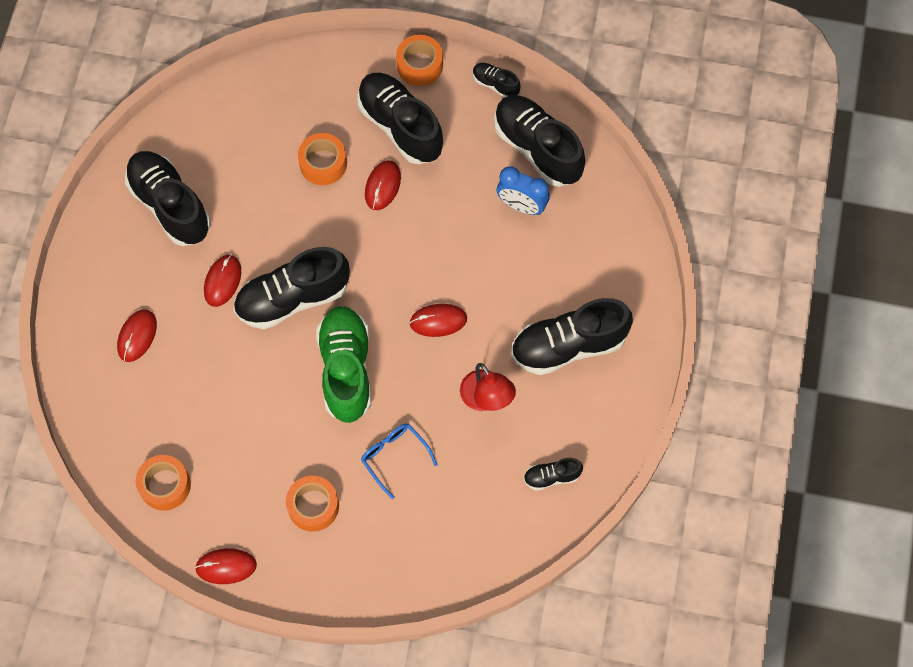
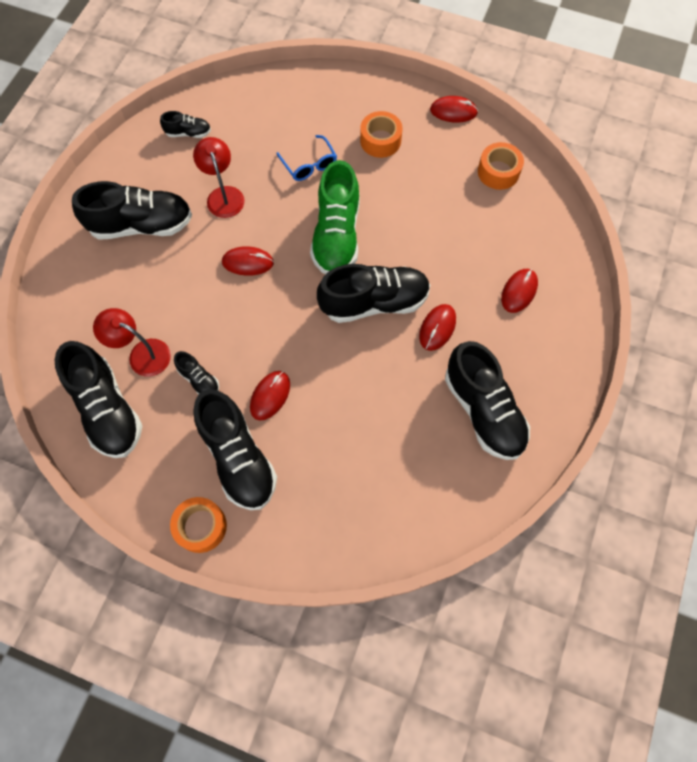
camera: 170 degrees left, 0 degrees up
(323, 164) = (325, 429): orange tape -> none
(495, 84) = (127, 489): black shoe -> black shoe (199, 380)
(521, 206) = (142, 354): blue clock -> red lamp

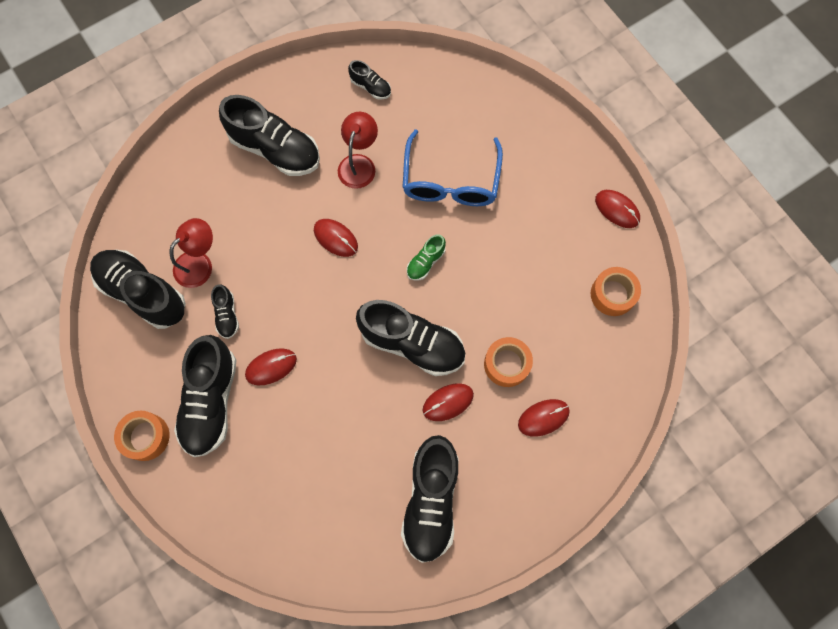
camera: 35 degrees right, 5 degrees up
(107, 410) = (143, 293): black shoe -> black shoe turned 120 degrees clockwise
(142, 354) = (199, 263): red lamp -> red lamp turned 75 degrees clockwise
(309, 165) = (450, 181): blue glasses -> blue glasses, size x1.79
(336, 235) = (425, 262): green shoe -> green shoe, size x0.47
(380, 140) = (529, 197): orange tape -> orange tape (506, 364)

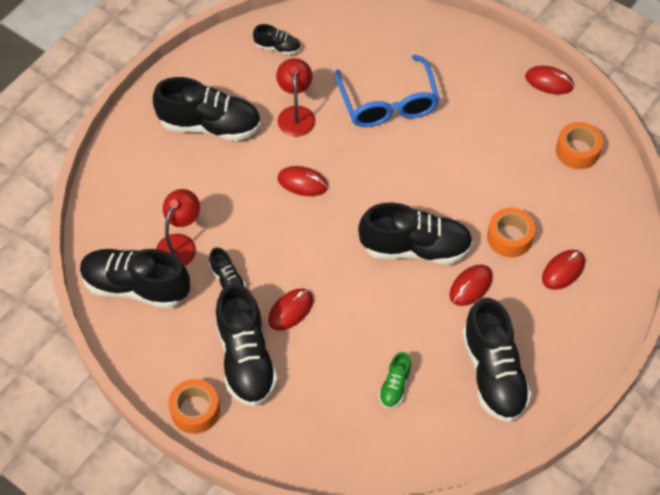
camera: 20 degrees left, 15 degrees down
(425, 262) = (396, 177): green shoe -> green shoe (395, 386)

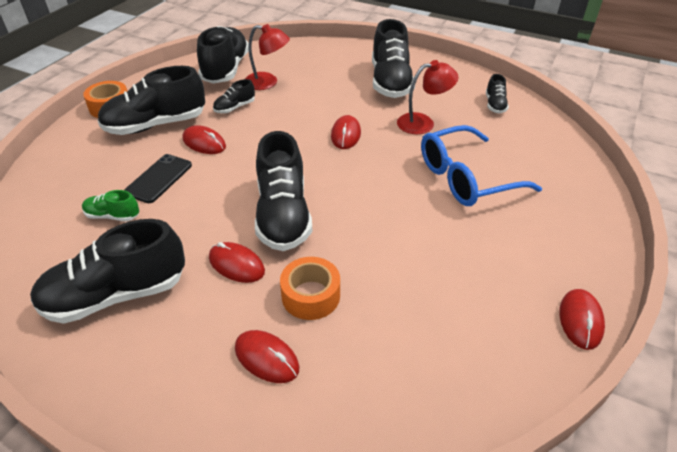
camera: 80 degrees right, 15 degrees down
(344, 350) = (159, 178): none -> black phone
(577, 151) = (474, 363): orange tape -> none

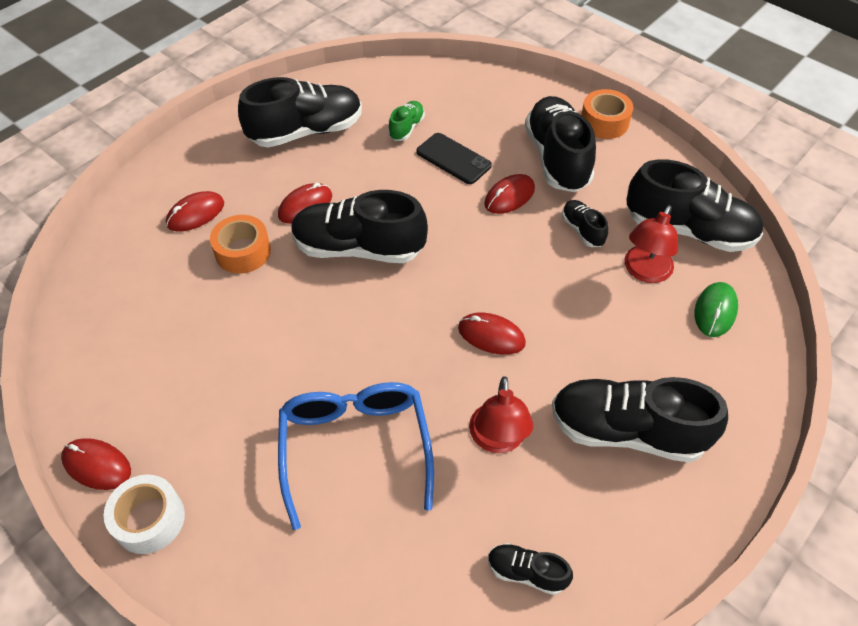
camera: 105 degrees right, 10 degrees up
(116, 295) = (306, 132): black shoe -> black shoe turned 75 degrees clockwise
(292, 60) = (715, 311): none -> green mouse
(592, 268) = (149, 519): none -> white tape

